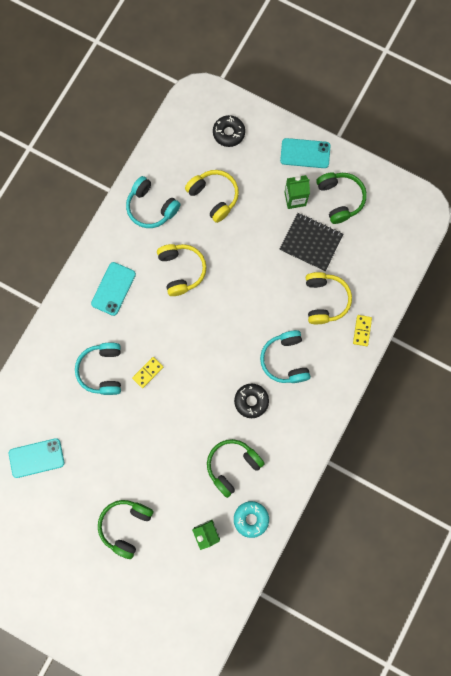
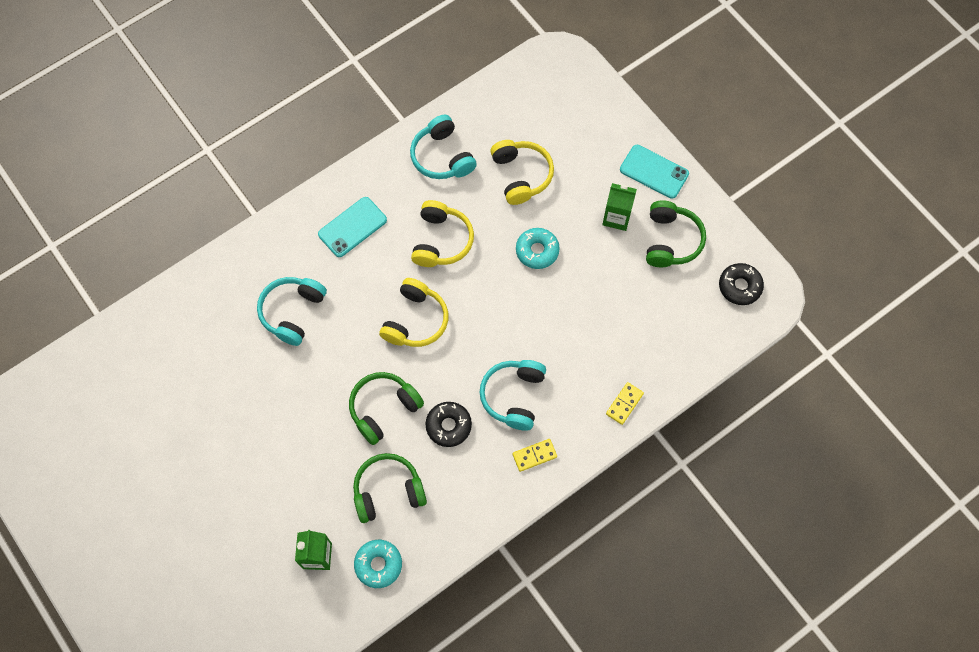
camera: 25 degrees right, 10 degrees down
(36, 458) = (166, 376): turquoise phone -> none
(126, 525) = (227, 502): green headphones -> green headphones (384, 409)
(148, 372) = (343, 338): yellow domino -> yellow domino (534, 455)
(228, 133) = (574, 112): black donut -> black donut (739, 286)
(251, 248) = (537, 251): none -> turquoise donut
(311, 242) = (611, 275): black notebook -> none
(324, 300) = (595, 348): yellow headphones -> yellow headphones (415, 320)

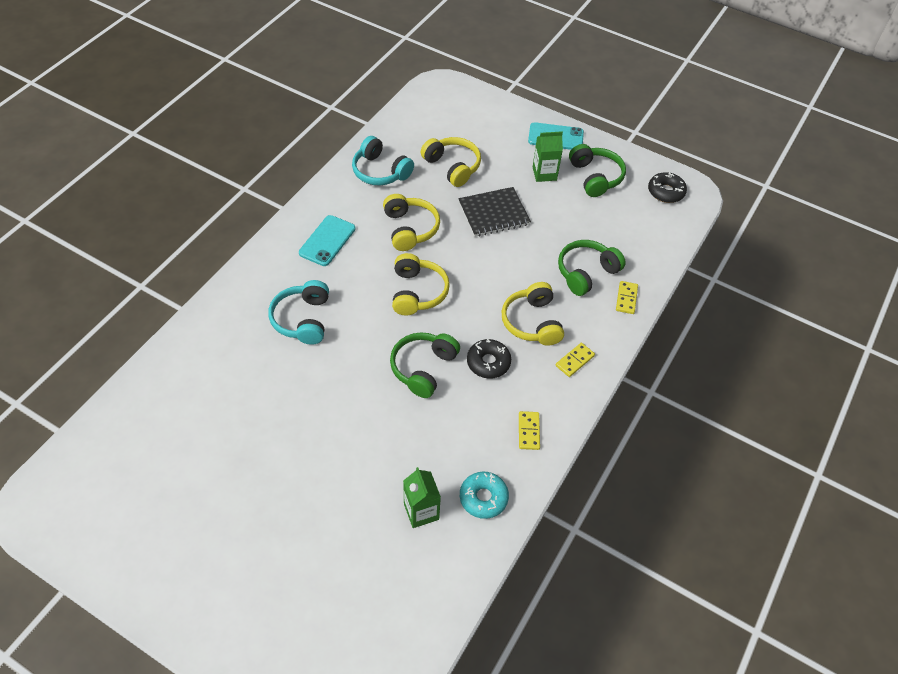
camera: 25 degrees left, 15 degrees down
(388, 491) = (461, 433): green headphones -> green headphones (586, 273)
(452, 514) = (529, 431): none -> yellow domino
(514, 396) = (532, 322): turquoise headphones -> yellow headphones
(537, 251) = (494, 213): turquoise donut -> black notebook

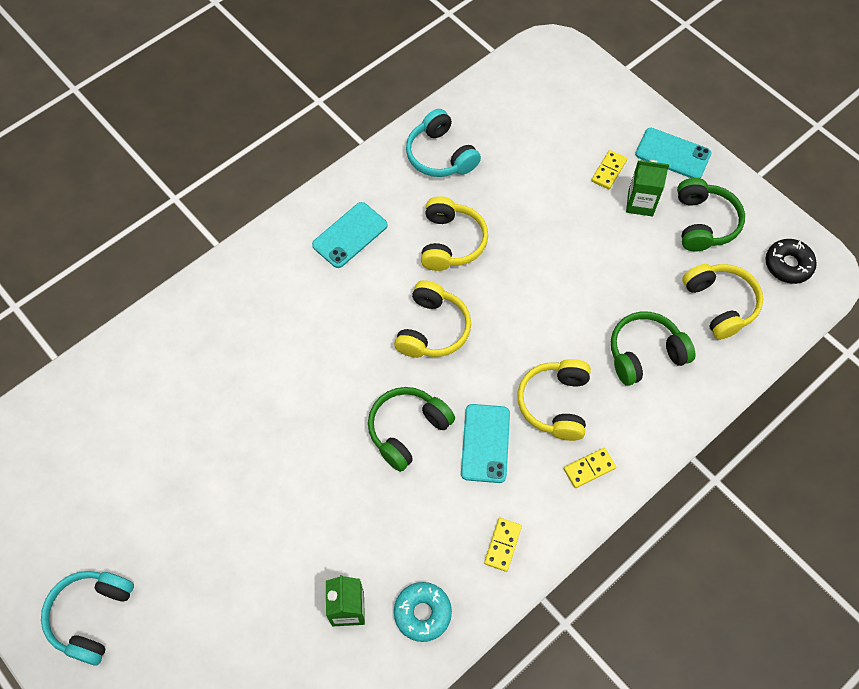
camera: 20 degrees right, 10 degrees up
(303, 319) = (291, 331): turquoise headphones -> turquoise headphones (92, 616)
(452, 167) = (529, 168): yellow headphones -> yellow headphones (720, 304)
(488, 362) = (485, 443): black donut -> turquoise phone
(494, 213) = (558, 244): black notebook -> none
(626, 298) = (683, 402): yellow domino -> yellow domino (609, 171)

